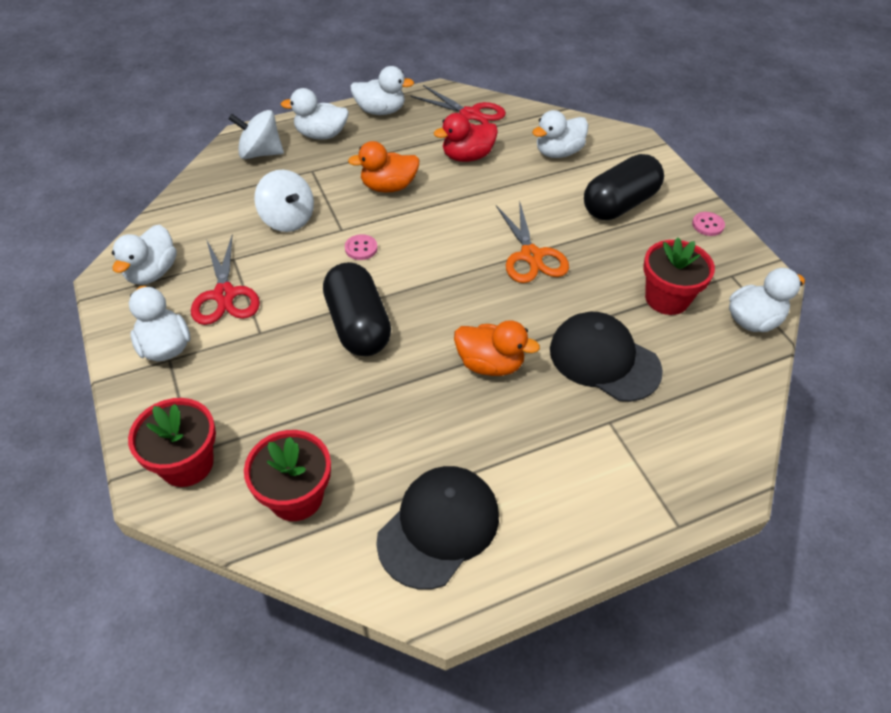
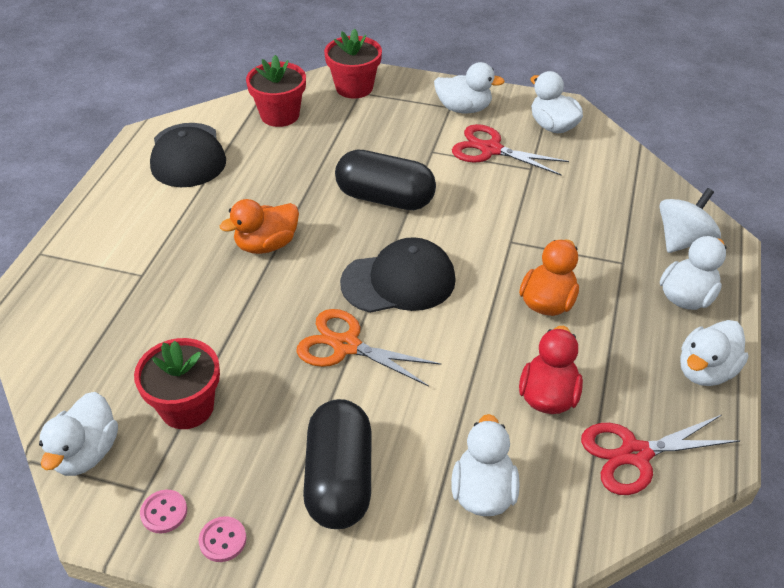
camera: 130 degrees right, 5 degrees down
(288, 219) = (556, 216): white spinning top -> none
(361, 248) = (472, 241): pink button -> pink button (164, 512)
(604, 359) = (188, 311): black cap -> black cap (399, 281)

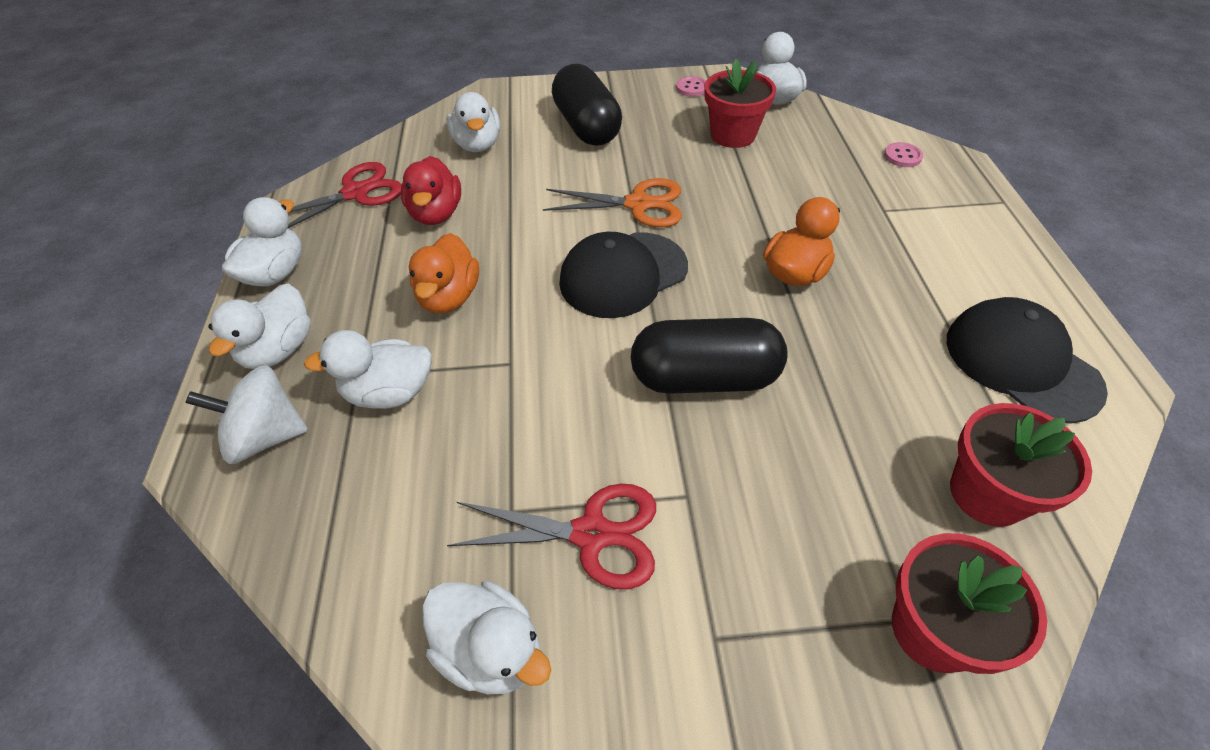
camera: 160 degrees right, 5 degrees up
(223, 540) = (643, 86): pink button -> pink button (902, 156)
(464, 109) = (685, 642): white duck -> white duck (389, 392)
(683, 240) = (266, 436): white spinning top -> white spinning top turned 60 degrees clockwise

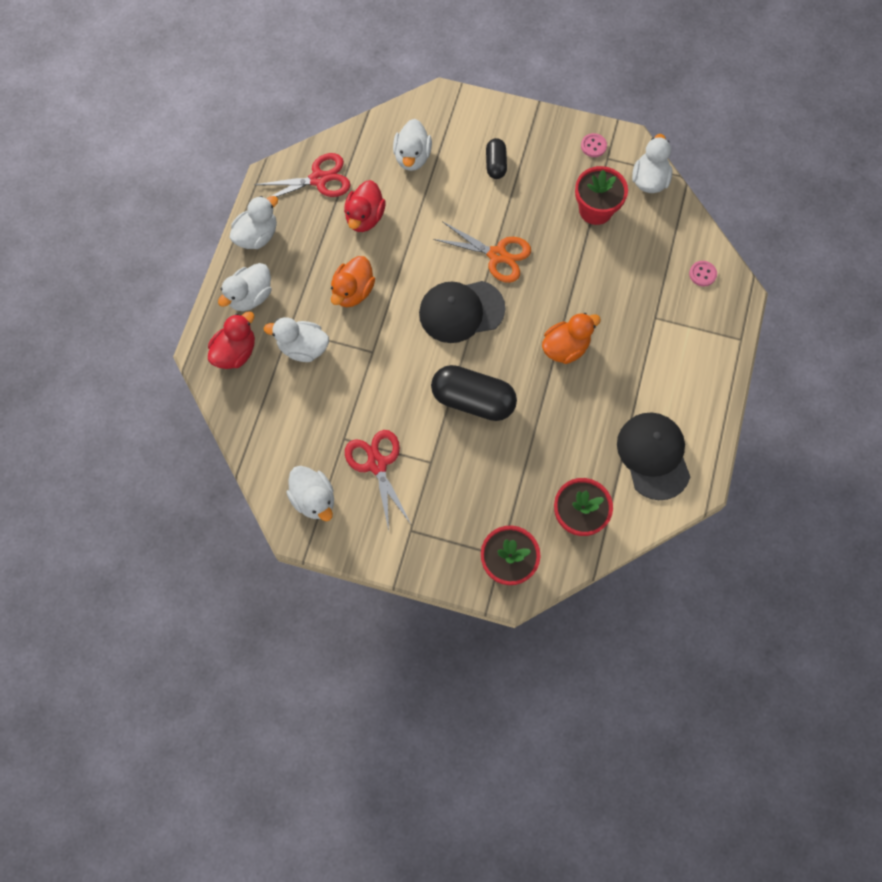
camera: 20 degrees right, 20 degrees up
(266, 436) = (235, 352): white spinning top -> red duck
(586, 127) = (495, 164): black capsule -> black capsule, size x0.54
(591, 534) = (377, 464): red scissors -> red scissors turned 135 degrees counterclockwise

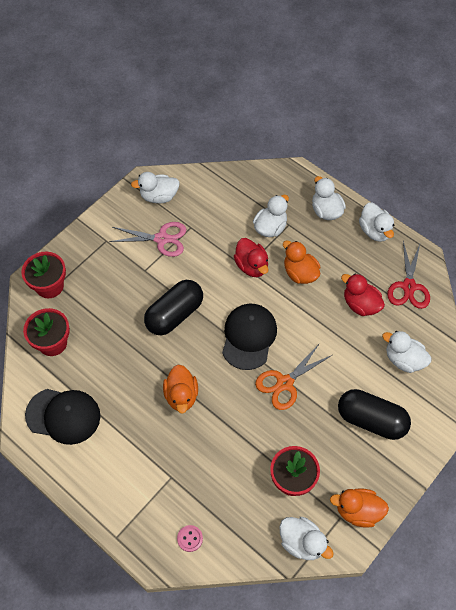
camera: 115 degrees right, 10 degrees down
(235, 352) = (286, 189): red duck -> red duck (251, 266)
(377, 464) = (161, 239): red scissors -> pink scissors
(495, 164) = (371, 420): black capsule -> black capsule, size x1.86
(593, 146) = (357, 511): pink button -> orange duck

